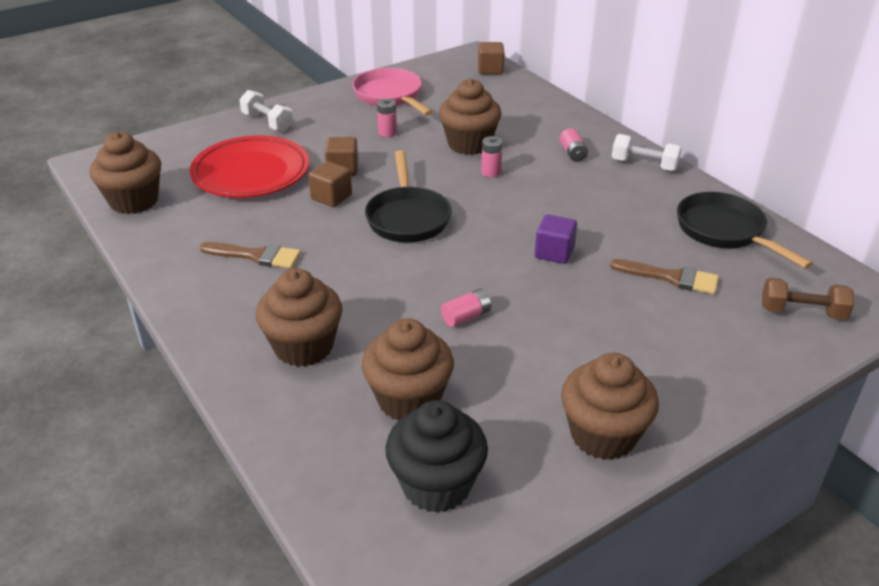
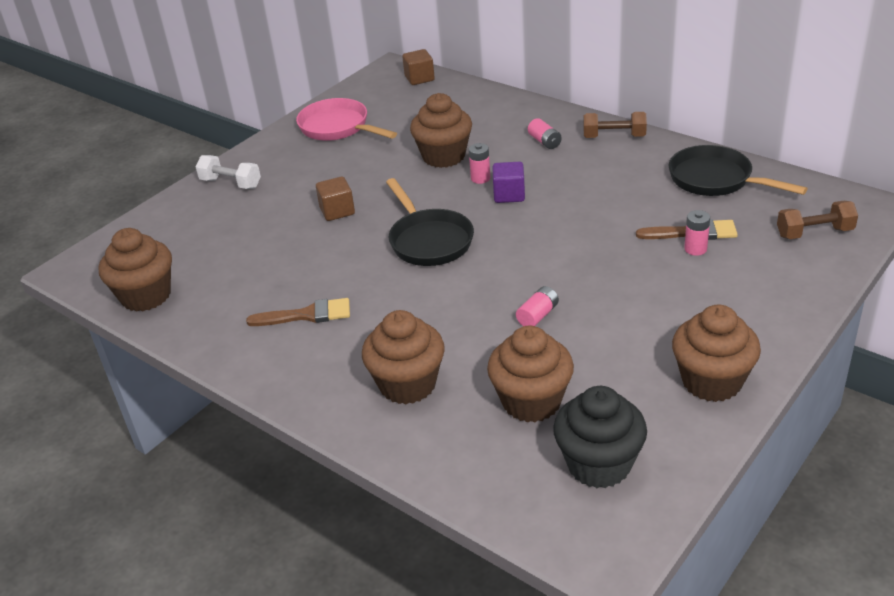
camera: 15 degrees left, 0 degrees up
(251, 173) = (248, 238): red plate -> none
(331, 197) = (343, 240): brown cube -> none
(387, 133) = (358, 164): pink battery -> pink battery (695, 249)
(554, 253) = (581, 237): purple cube -> purple cube (509, 195)
(644, 165) = (614, 137): white dumbbell -> brown dumbbell

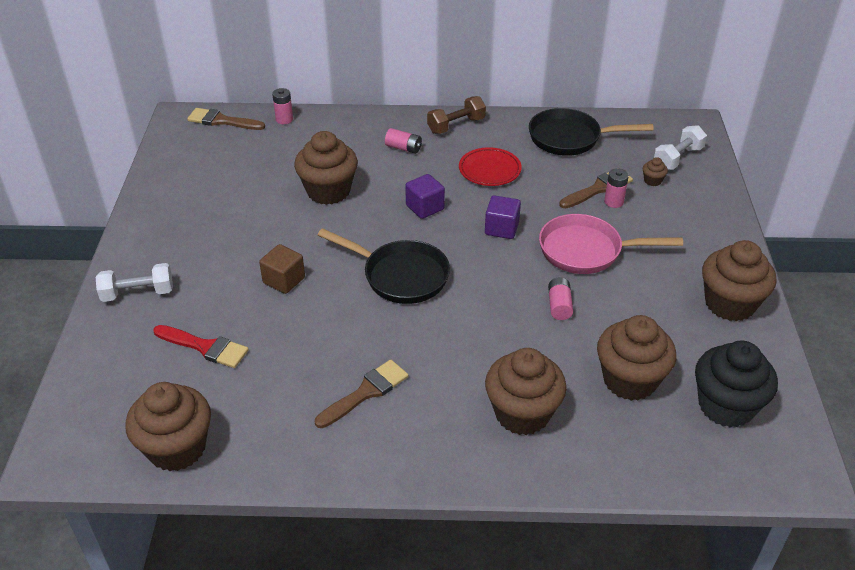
camera: 40 degrees left, 5 degrees up
(234, 237) = (205, 347): none -> red brush
(338, 127) = (191, 196): pink pan -> pink pan (586, 251)
(419, 78) = (222, 121): brown cube -> brown brush
(480, 178) = (384, 201): pink battery -> pink battery (284, 119)
(558, 234) = (501, 228): none -> purple cube
(603, 183) = (489, 170): none -> red plate
(760, 244) = (652, 181): none -> brown cupcake
(814, 233) = (677, 158): brown dumbbell -> white dumbbell

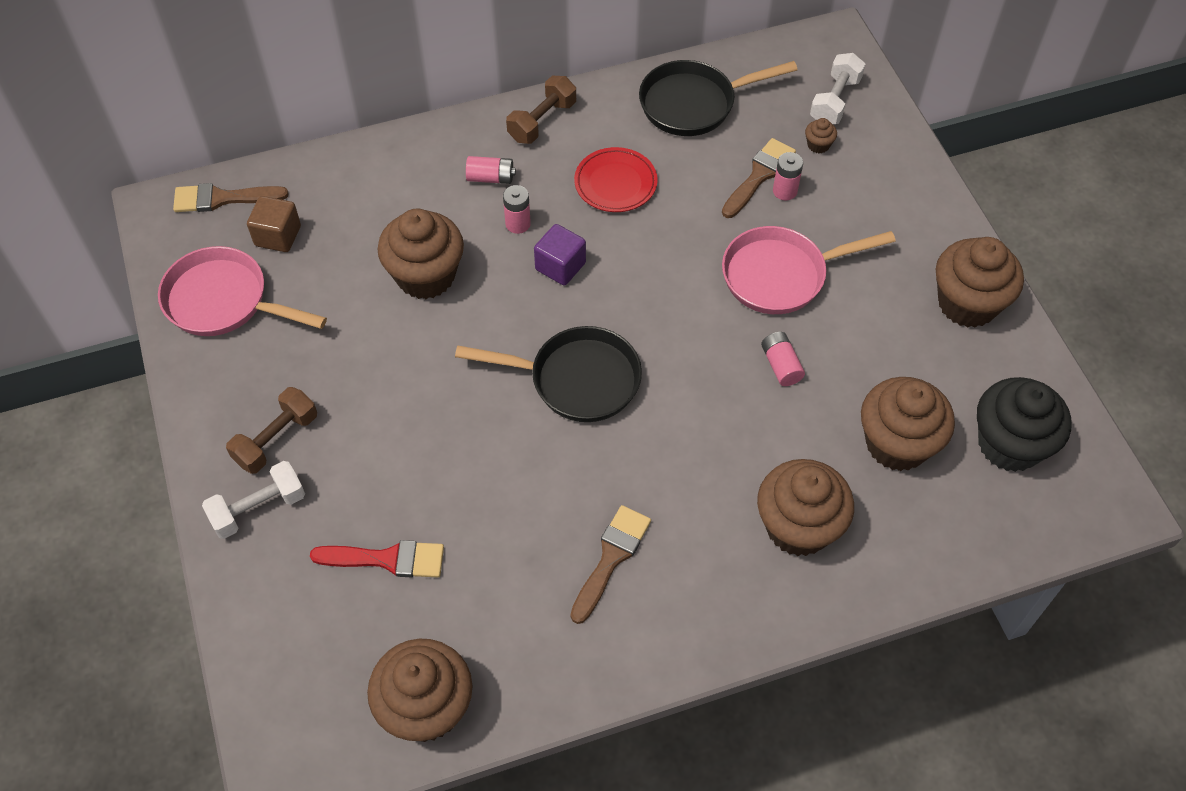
camera: 20 degrees left, 15 degrees up
(174, 257) = (276, 440): none -> brown dumbbell
(188, 174) = (224, 301): none -> pink pan
(284, 119) = (308, 173): pink battery -> pink battery (518, 224)
(284, 280) = (436, 431): brown cube -> brown cube (278, 236)
(501, 228) = (668, 271): purple cube -> none

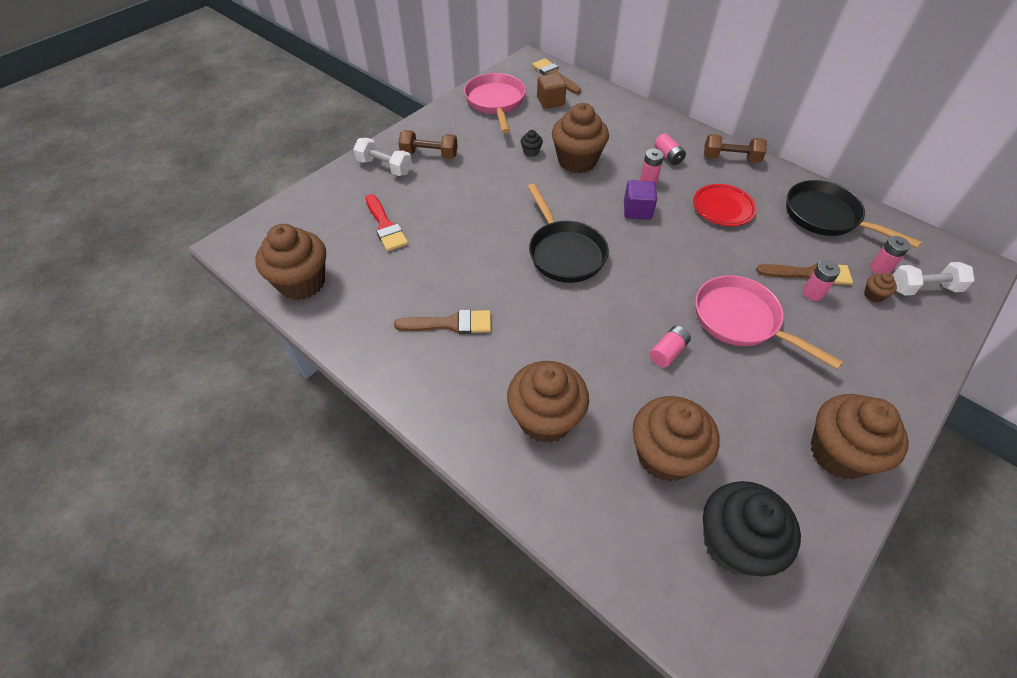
camera: 60 degrees right, 5 degrees down
(367, 316) = (531, 152): none -> black cupcake
(790, 114) = (880, 268): none -> pink battery

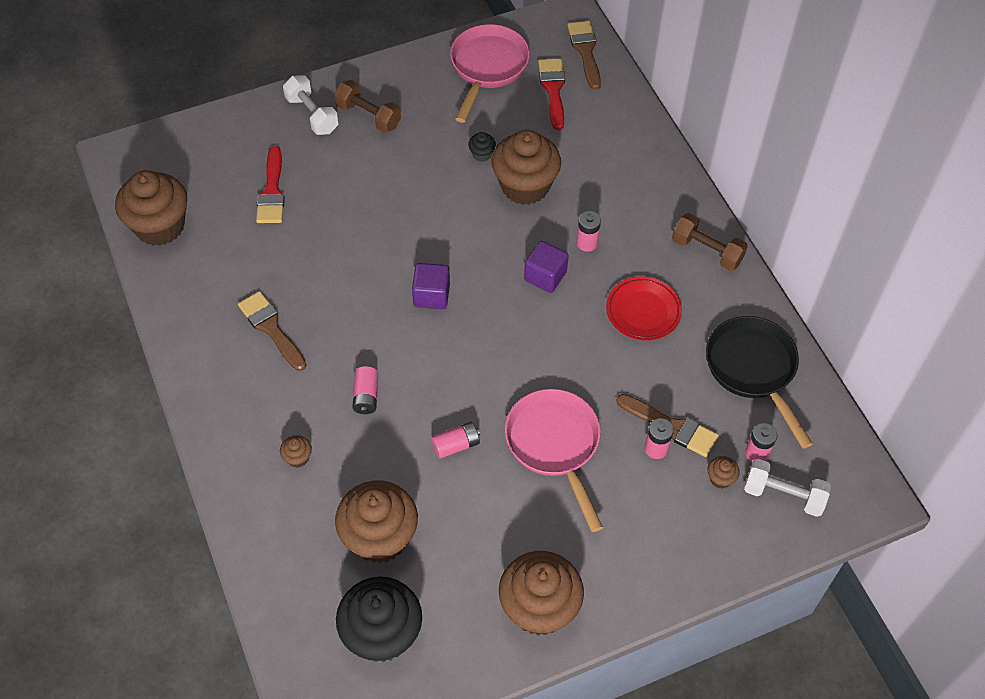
camera: 25 degrees right, 5 degrees up
(450, 324) = (271, 328): brown brush -> brown brush turned 150 degrees counterclockwise
(545, 419) = (297, 458): brown cupcake -> brown cupcake, size x0.41
(550, 101) = (553, 89): brown cube -> red brush
(564, 252) = (431, 295): black pan -> purple cube
(668, 156) = (634, 219): pink battery -> pink battery (366, 396)

